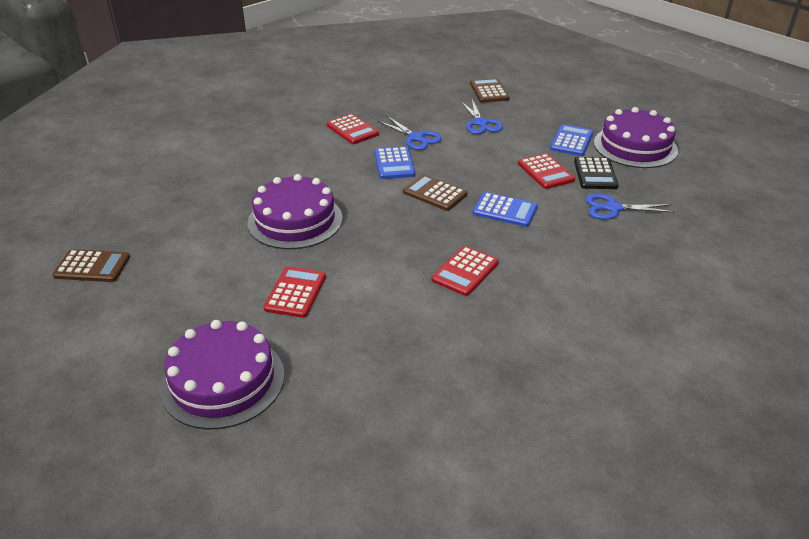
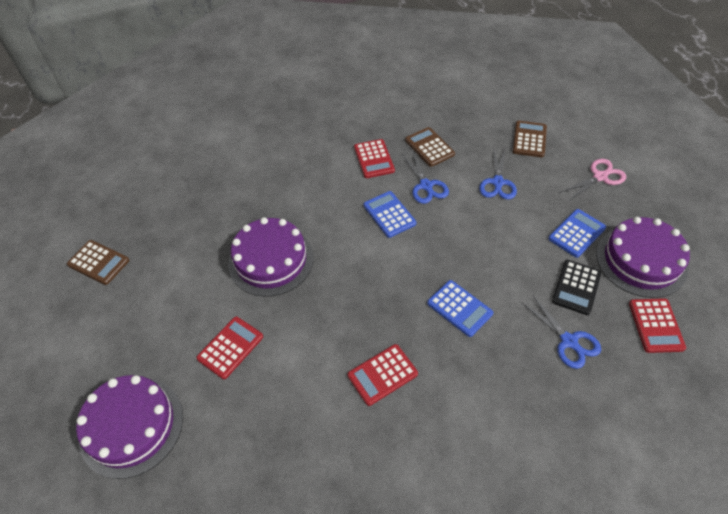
camera: 25 degrees right, 15 degrees up
(394, 164) = (389, 214): blue calculator -> blue calculator turned 135 degrees clockwise
(434, 193) = (406, 265): brown calculator -> brown calculator (429, 147)
(545, 172) = (527, 269): red calculator -> red calculator (656, 325)
(565, 103) = (600, 177): none -> pink scissors
(613, 208) = (569, 341): blue scissors -> blue scissors turned 150 degrees counterclockwise

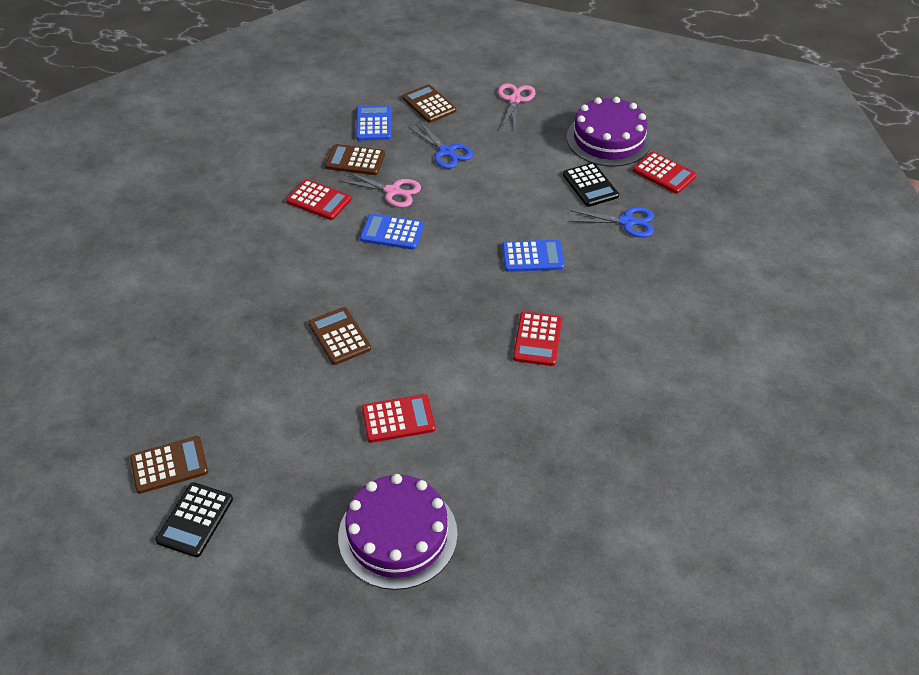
camera: 50 degrees left, 5 degrees down
(67, 307) = (195, 520): none -> black calculator
(230, 347) = (398, 419): red calculator -> red calculator turned 90 degrees clockwise
(271, 260) = (339, 336): purple cake -> brown calculator
(426, 185) = (392, 191): blue scissors -> pink scissors
(576, 233) = (547, 150): blue calculator -> blue calculator (373, 124)

